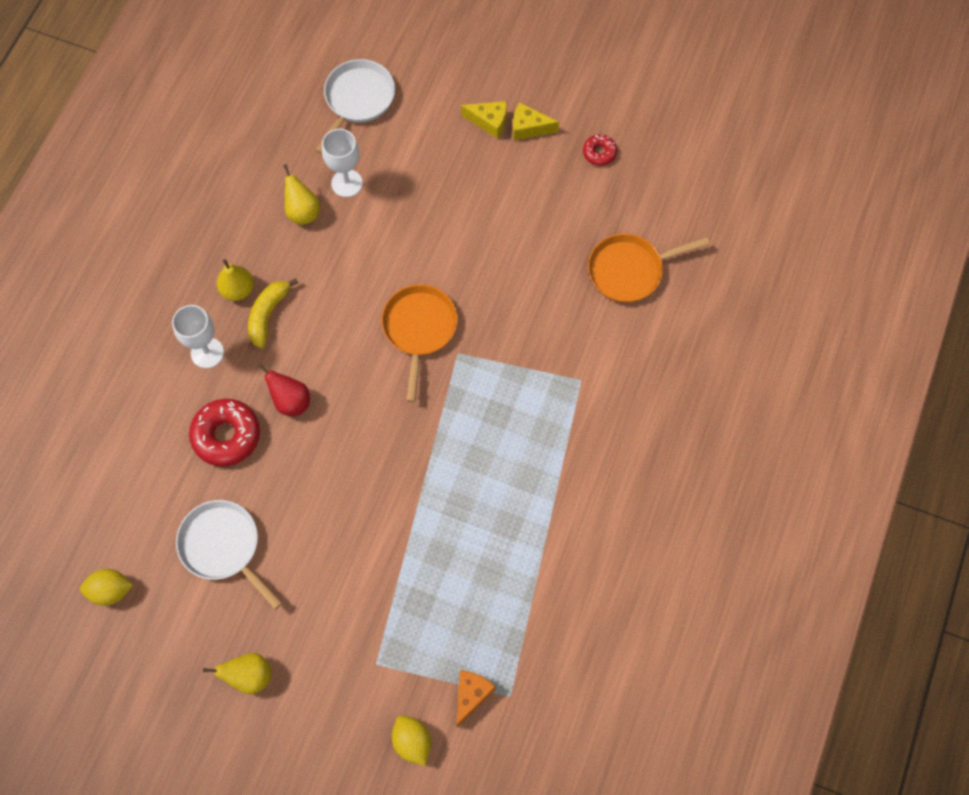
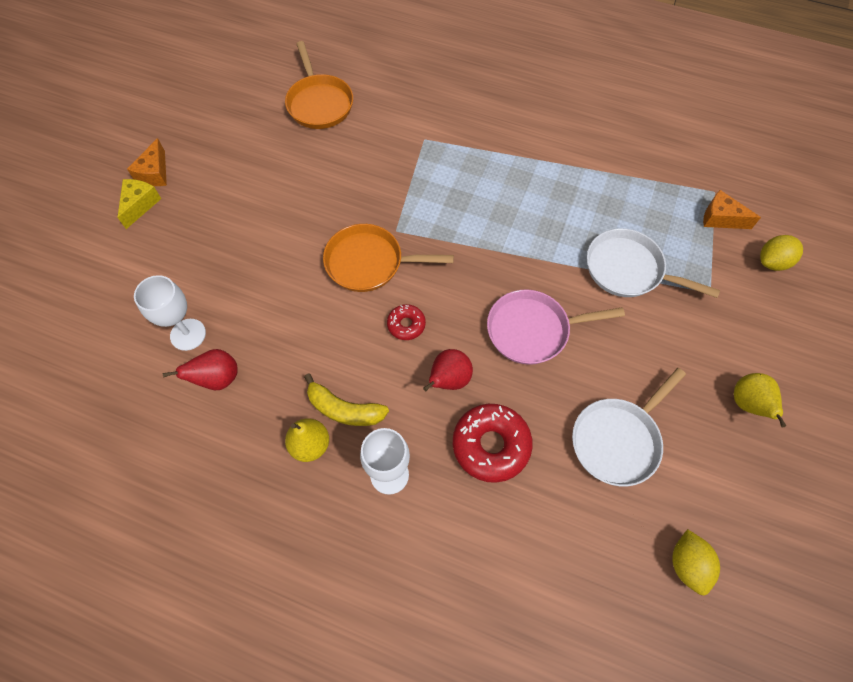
camera: 90 degrees left, 5 degrees down
(303, 212) = (217, 378): yellow pear -> red pear
(338, 480) = (533, 330): none -> pink pan
(357, 100) = (81, 327): white pan -> white pan (629, 270)
(529, 128) = (155, 173): yellow cheese -> orange cheese
(599, 153) = (194, 121): red donut -> red donut (406, 325)

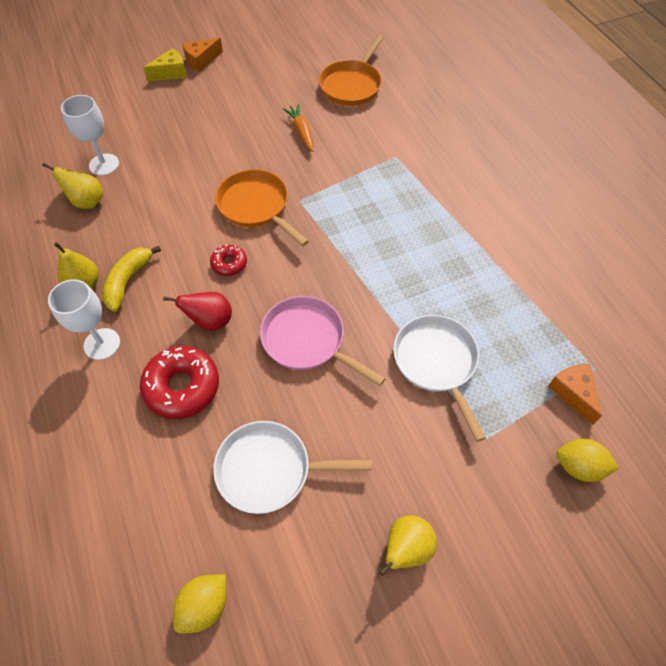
camera: 45 degrees right, 5 degrees down
(217, 378) = (87, 202): red pear -> yellow pear
(327, 173) = (301, 132): none -> orange carrot
(344, 409) = (128, 281): yellow banana -> yellow banana turned 45 degrees clockwise

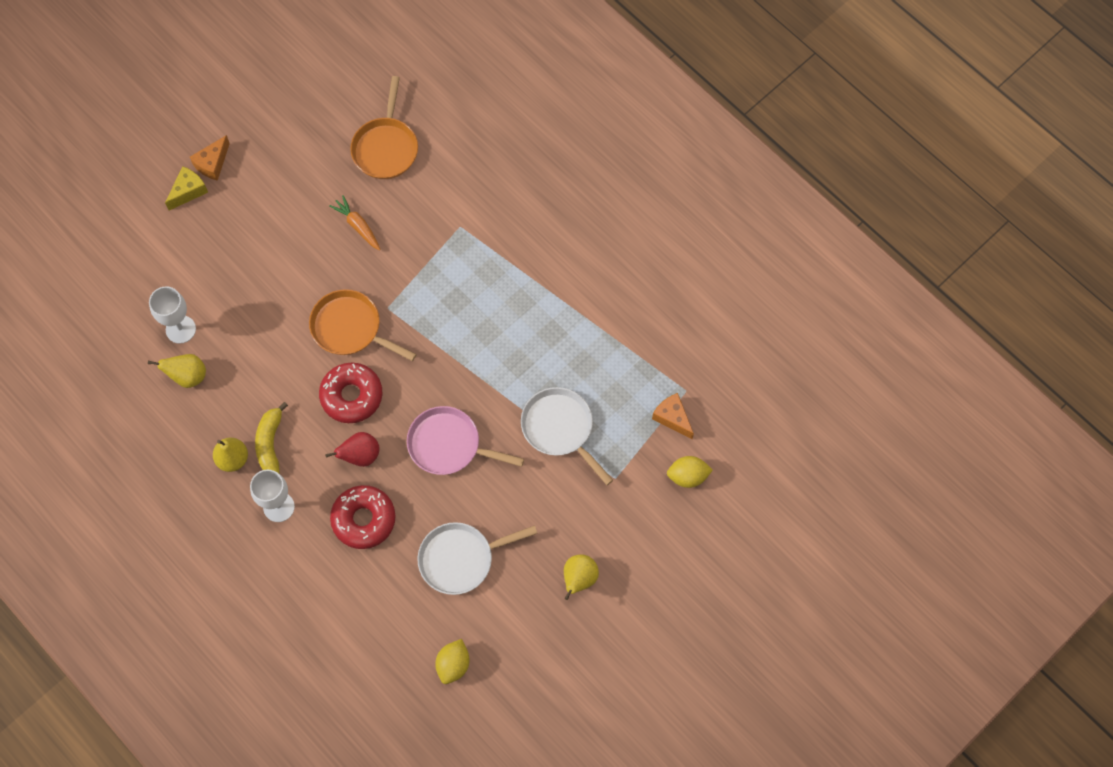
camera: 20 degrees left, 10 degrees up
(229, 264) = (351, 396): red donut -> red donut, size x1.87

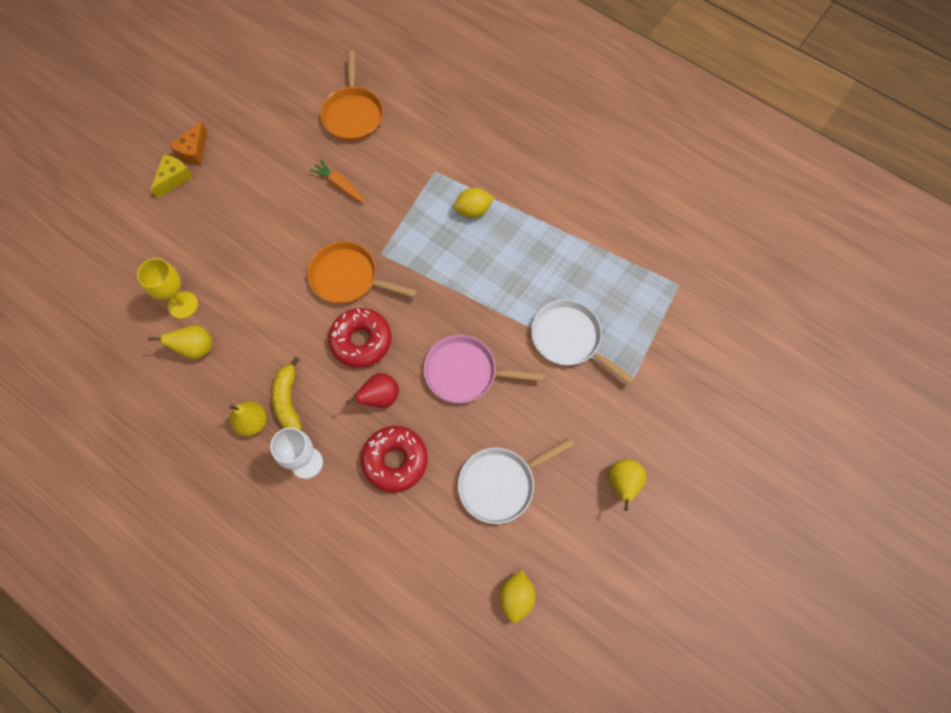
camera: 10 degrees left, 0 degrees up
(180, 329) = (183, 305): white goblet -> yellow goblet
(672, 418) = (673, 311): orange cheese -> none
(688, 476) = (702, 364): yellow lemon -> yellow lemon (473, 210)

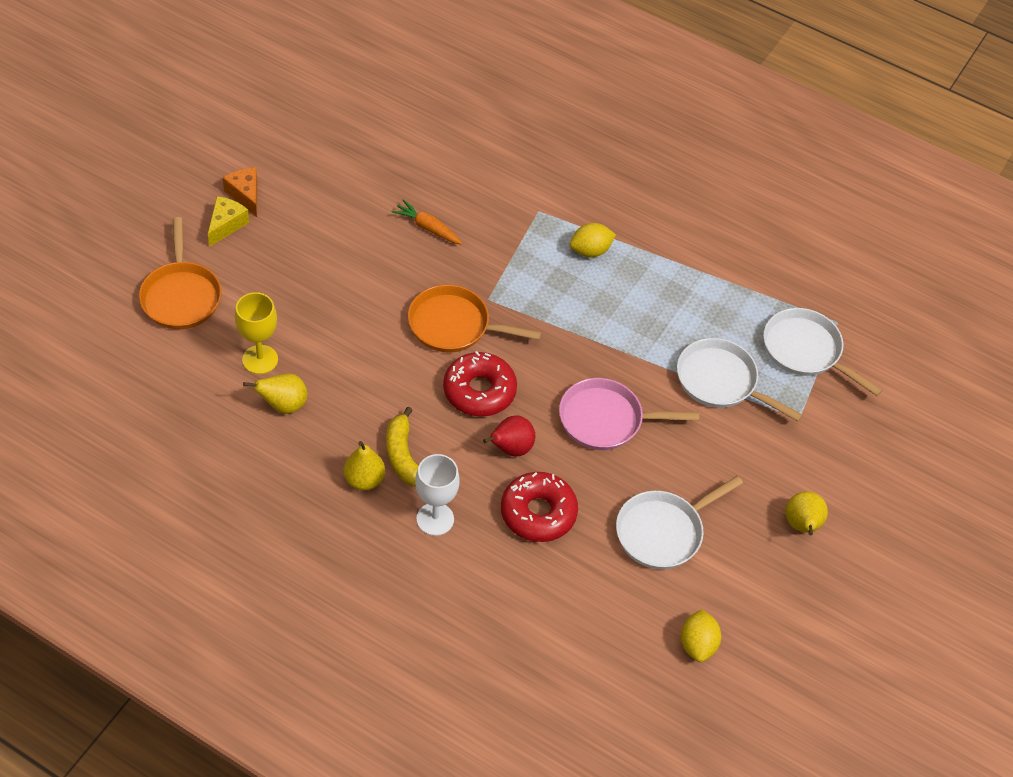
camera: 10 degrees left, 15 degrees down
(193, 151) = (245, 195): orange cheese -> orange cheese turned 135 degrees clockwise
(353, 114) = (432, 152): orange pan -> orange pan (181, 295)
(647, 312) = (806, 351): none -> white pan

